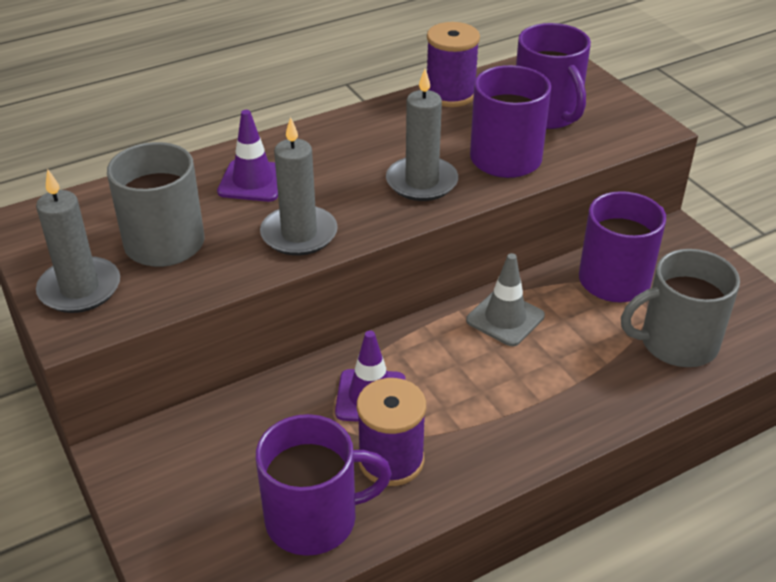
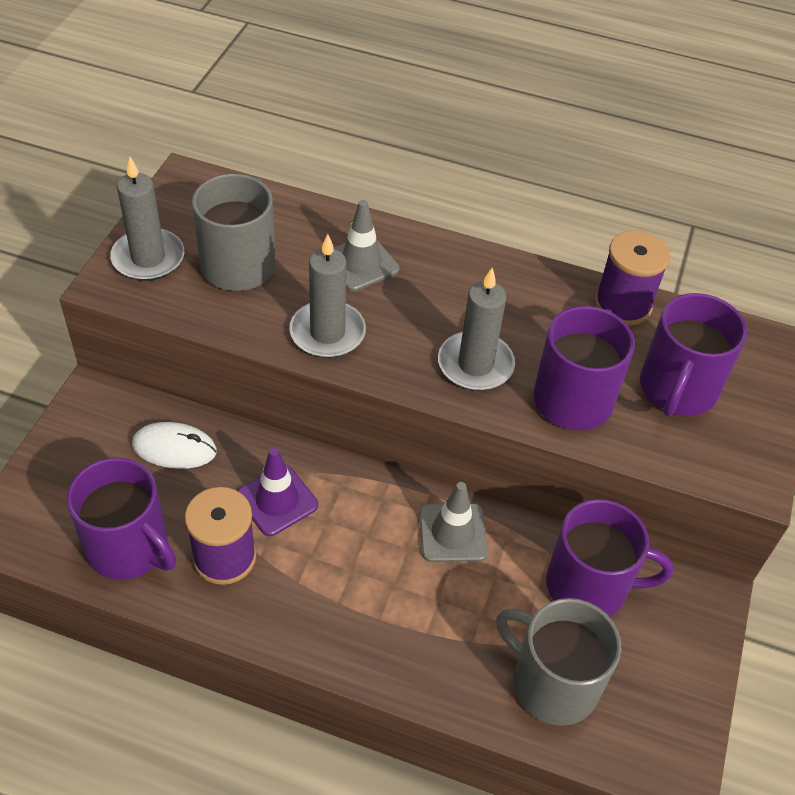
camera: 45 degrees right, 10 degrees up
(245, 431) = (174, 448): none -> white mouse
(253, 181) = (361, 263): purple traffic cone -> grey traffic cone

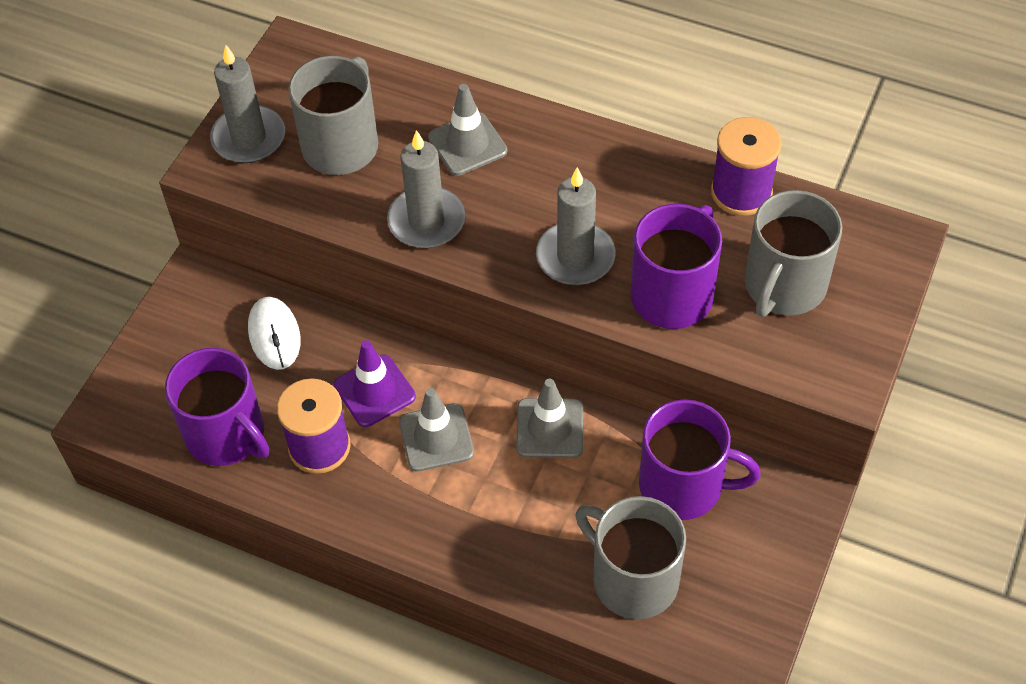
camera: 10 degrees right, 5 degrees up
(174, 448) = (274, 335): white mouse -> white mouse turned 60 degrees clockwise
(341, 545) = (436, 437): none -> grey traffic cone
(677, 389) = (784, 286): purple mug -> grey mug

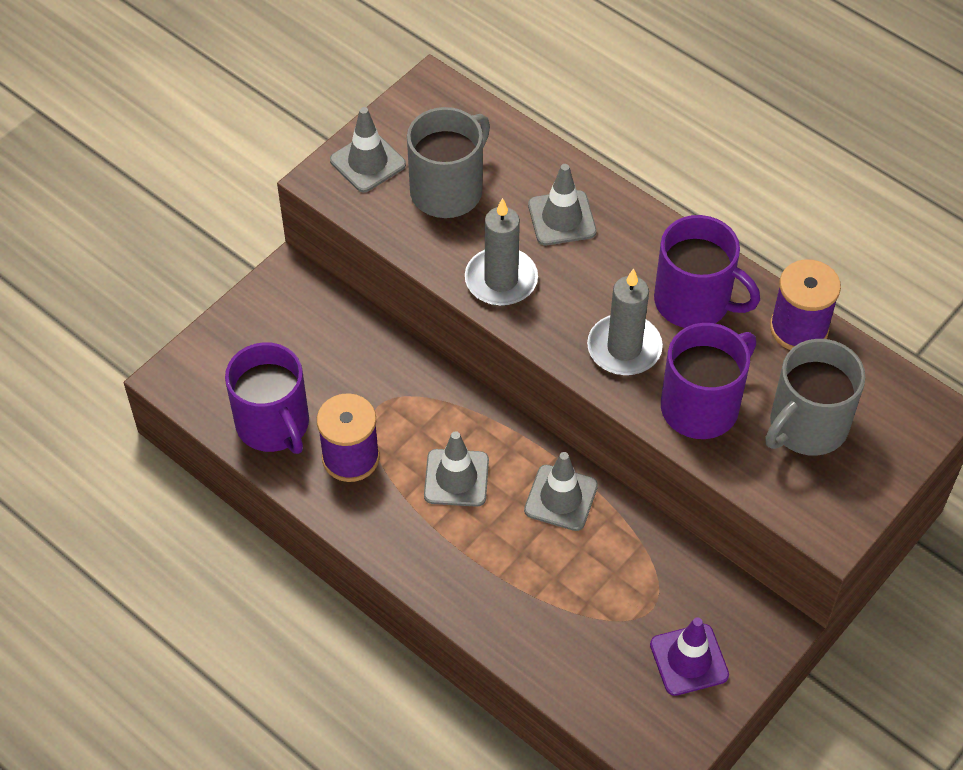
camera: 15 degrees right, 0 degrees up
(249, 138) = (368, 162): grey candle -> grey traffic cone
(274, 335) = (343, 346): white mouse -> none
(374, 391) = (415, 421): purple traffic cone -> purple traffic cone (689, 660)
(633, 579) = (590, 653): grey mug -> none
(683, 485) = (664, 583): purple mug -> purple mug (694, 301)

